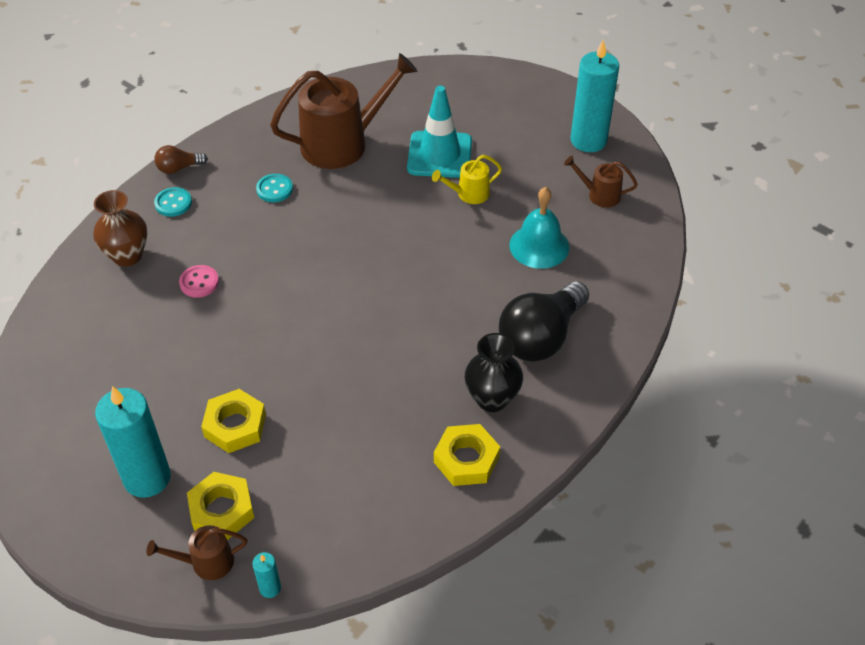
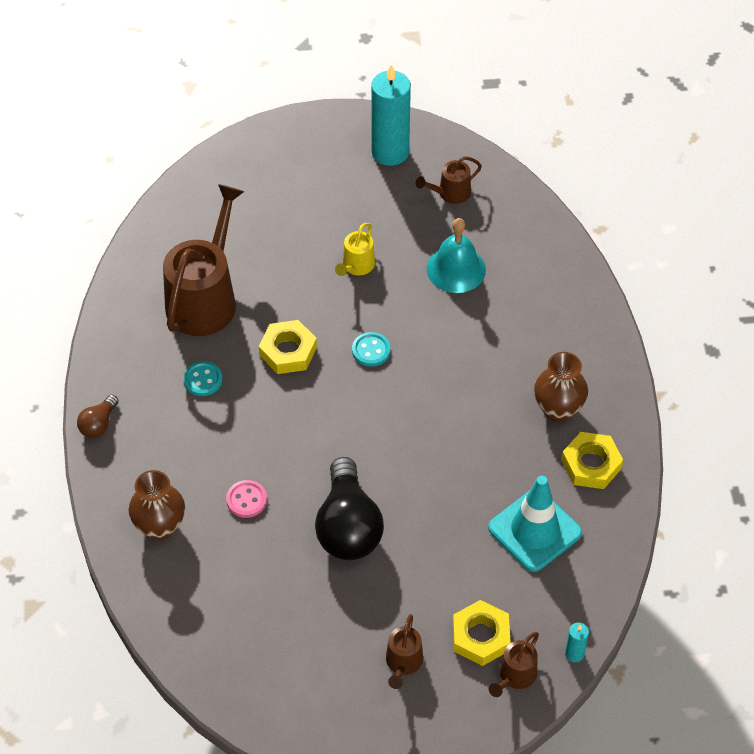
camera: 45 degrees left, 5 degrees up
(147, 478) = (403, 663): turquoise candle -> brown watering can
(173, 203) = (136, 456): turquoise button -> turquoise button (371, 350)
(235, 425) = (414, 576): yellow nut -> yellow nut (288, 351)
(439, 155) = (294, 250): turquoise traffic cone -> turquoise traffic cone (535, 530)
(492, 399) = (558, 409): black vase -> brown vase
(541, 337) = (537, 338): black light bulb -> black light bulb (348, 526)

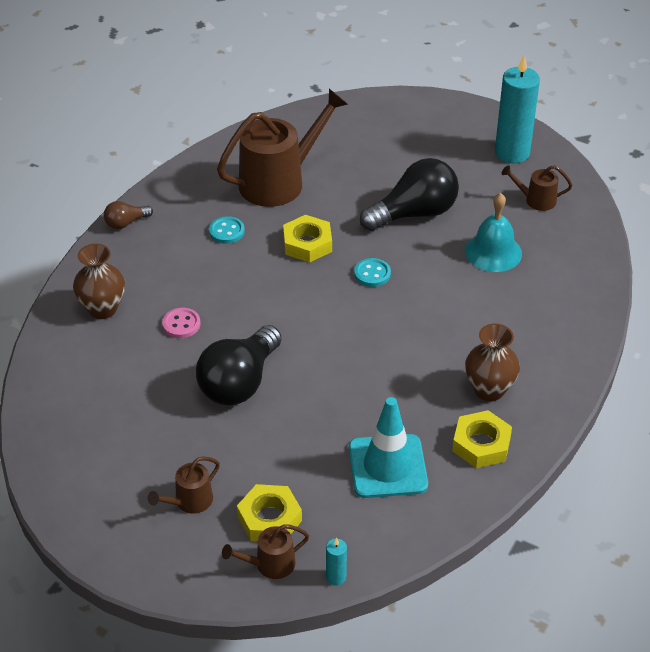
camera: 35 degrees right, 10 degrees down
(356, 266) = (414, 213): yellow watering can -> black light bulb

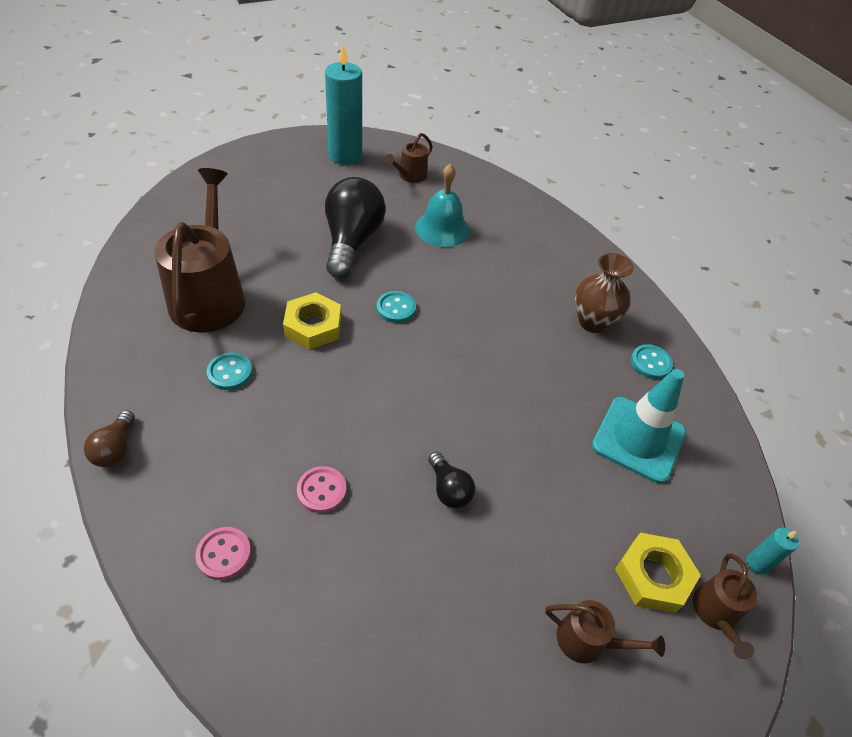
camera: 60 degrees left, 5 degrees up
(102, 309) = (224, 554): brown vase -> pink button
(190, 501) = (587, 641): brown watering can -> brown watering can turned 60 degrees counterclockwise
(239, 382) = (449, 489): black light bulb -> black light bulb, size x0.48
(481, 444) = (650, 363): yellow nut -> turquoise button

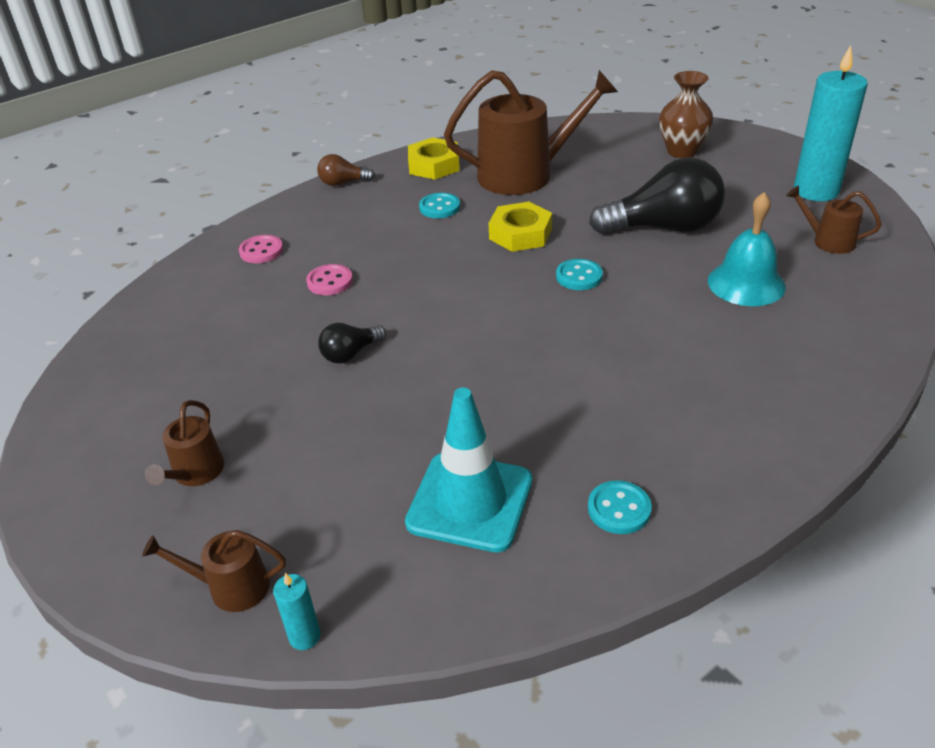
camera: 85 degrees right, 10 degrees down
(593, 322) = (665, 440): brown vase -> brown vase (682, 151)
(653, 576) = (273, 524): yellow nut -> yellow nut (434, 165)

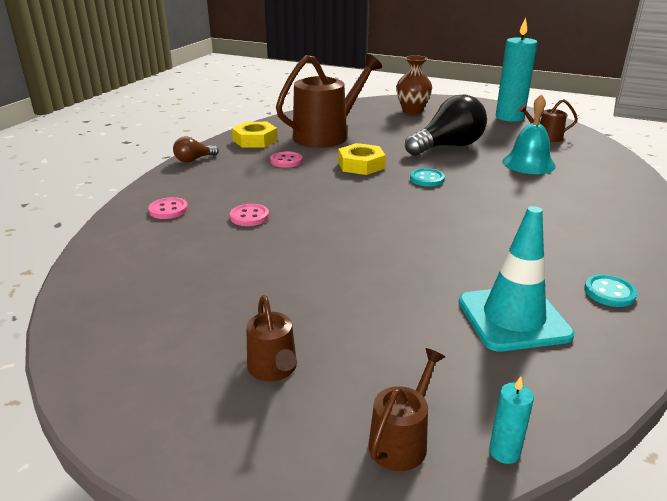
camera: 30 degrees left, 10 degrees down
(231, 587) = (401, 440): brown watering can -> brown watering can turned 150 degrees clockwise
(350, 354) = (317, 255): black light bulb -> none
(439, 207) = (286, 161): turquoise button -> pink button

